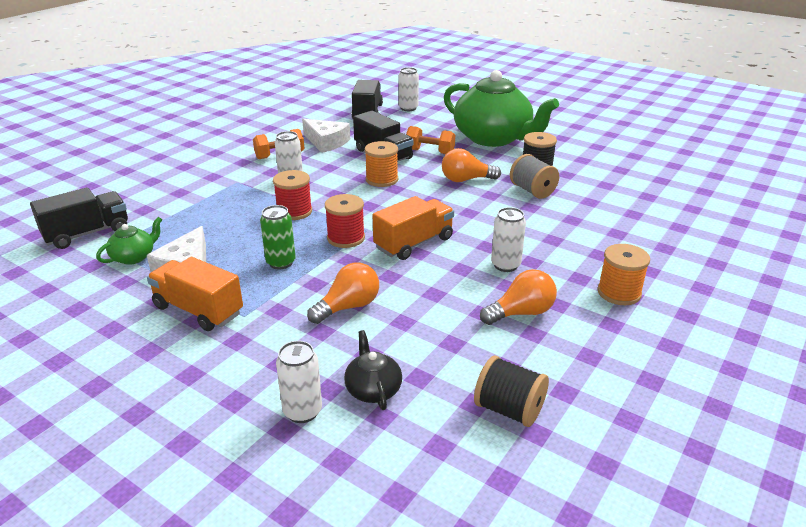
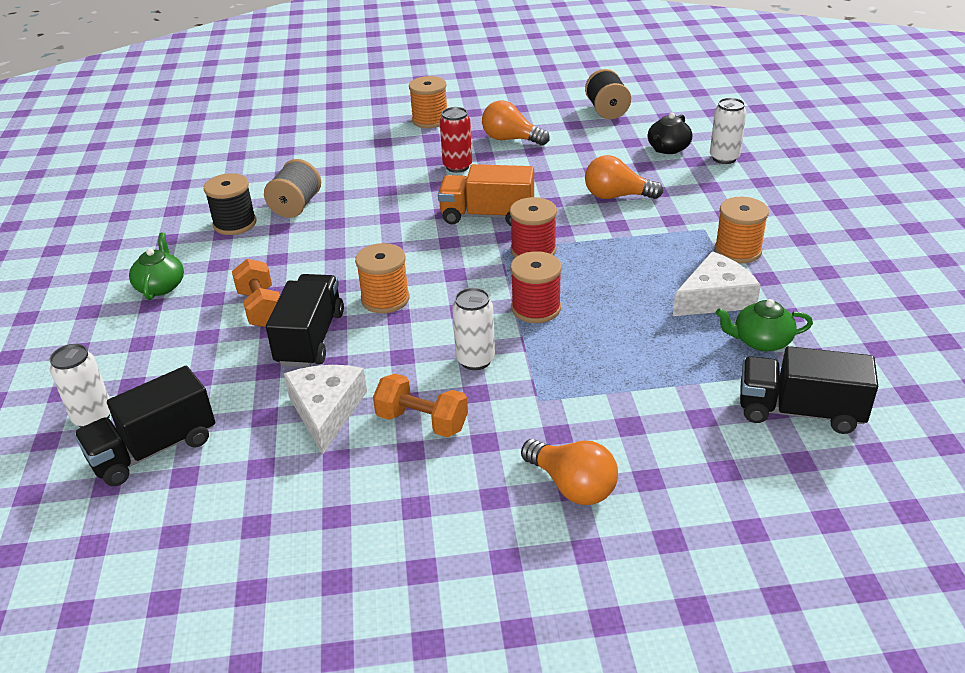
camera: 130 degrees left, 5 degrees up
(198, 310) = (737, 250): orange truck -> orange spool
(281, 263) = (622, 257): green can -> none
(466, 180) = (315, 250): orange light bulb -> orange light bulb (572, 486)
(493, 138) = (161, 286): green teapot -> green teapot, size x0.42
(505, 265) = (457, 166): white can -> red can

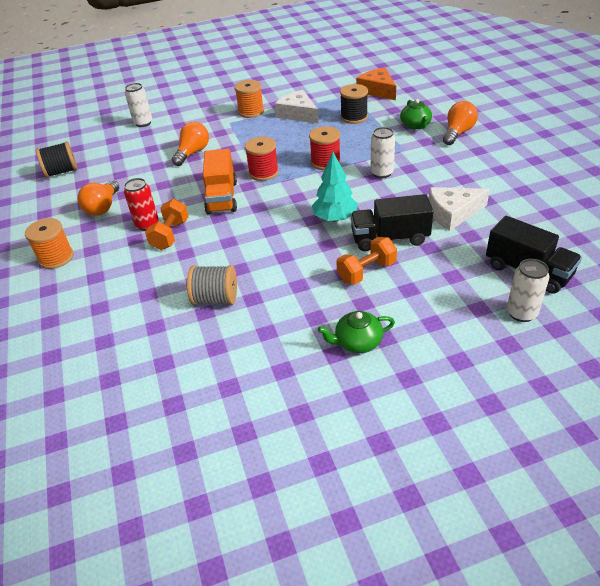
camera: 100 degrees left, 5 degrees up
(235, 224) = (249, 329): black spool -> black spool (354, 117)
(385, 299) = (335, 218): orange spool -> turquoise tree
(422, 422) = (441, 179): orange dumbbell -> orange dumbbell (170, 235)
(616, 196) = (193, 153): orange light bulb -> orange light bulb turned 150 degrees counterclockwise
(668, 149) = (128, 142): black teapot -> none
(761, 341) = (330, 101): green teapot -> green teapot (415, 125)
(799, 411) = (377, 90): black truck -> orange cheese

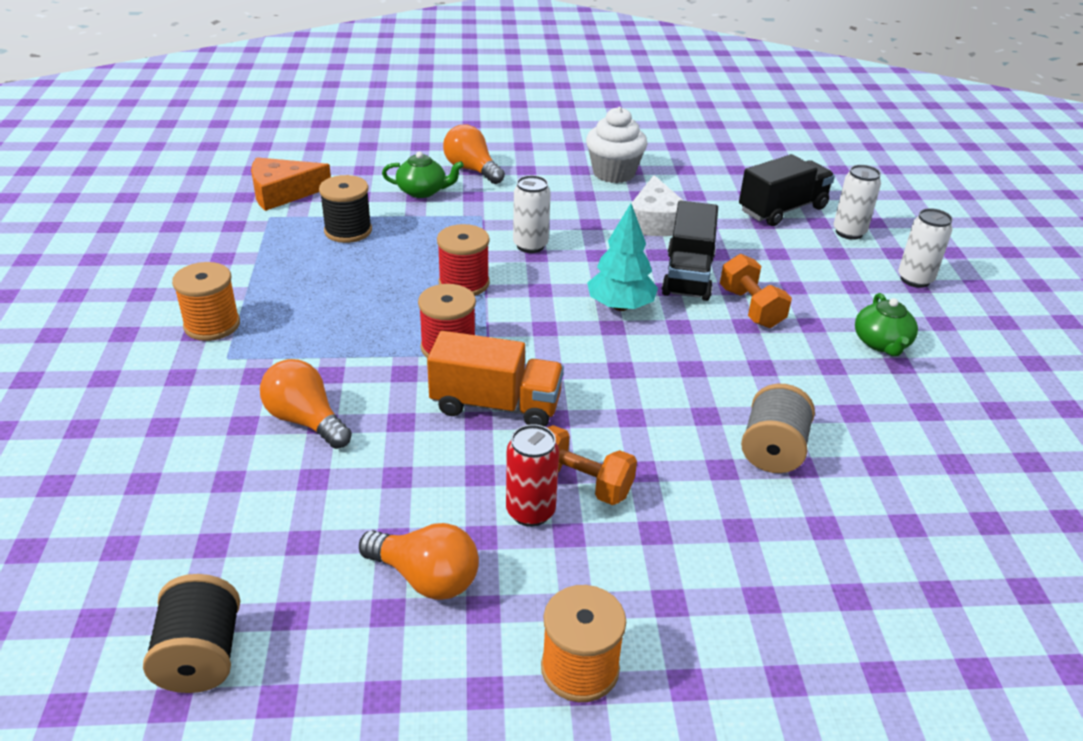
camera: 80 degrees left, 5 degrees down
(143, 123) = (91, 483): white can -> white can (915, 279)
(298, 114) = (279, 277): white cheese -> none
(508, 183) = (613, 173): none -> white cupcake

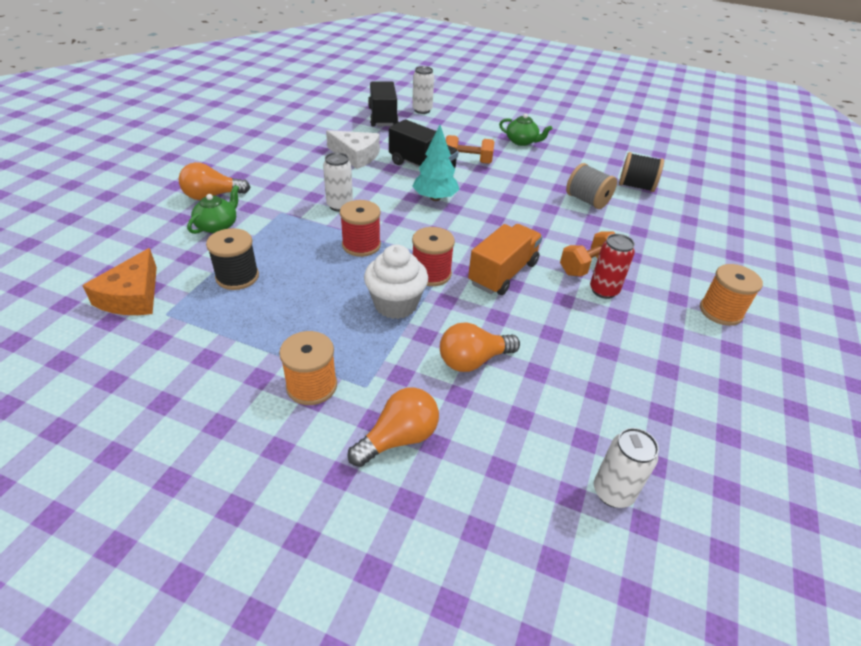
camera: 65 degrees left, 5 degrees up
(201, 656) = (689, 465): black spool -> black spool (636, 186)
(425, 578) = (645, 346): orange light bulb -> orange light bulb (398, 438)
(613, 173) = (284, 148): white cupcake -> white cupcake (396, 304)
(915, 279) = (477, 113): white can -> white can (613, 492)

